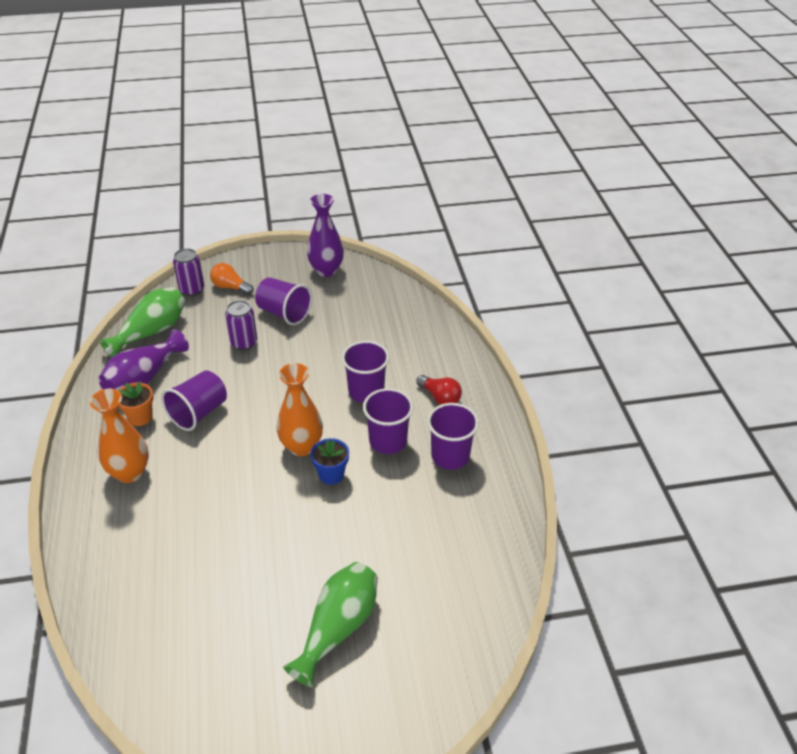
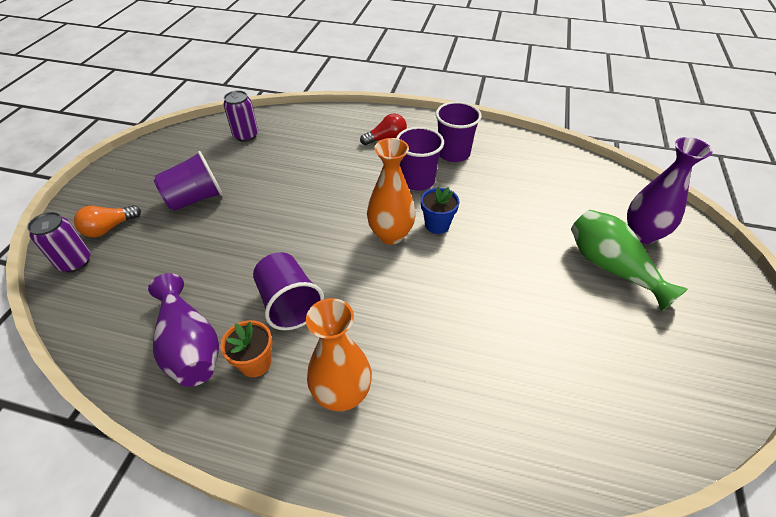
camera: 65 degrees left, 5 degrees up
(151, 332) = (111, 319): green vase -> none
(244, 343) = (211, 239): purple can -> purple can (246, 135)
(326, 270) = (163, 154): purple vase -> purple vase (642, 234)
(366, 391) = (349, 176): purple cup -> none

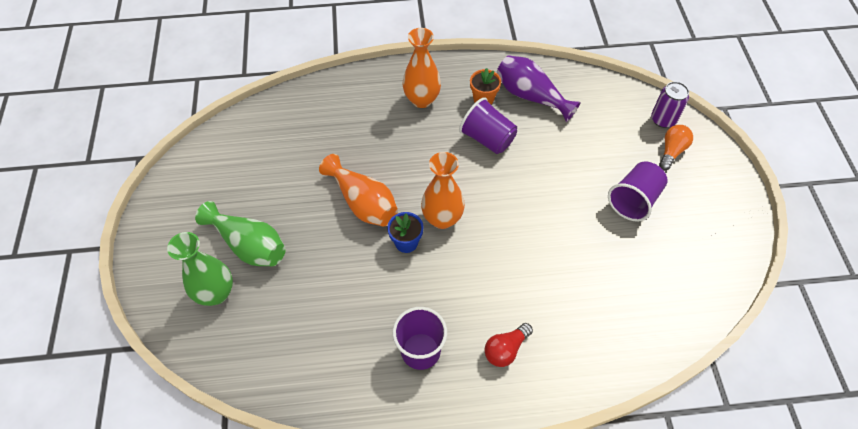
camera: 160 degrees right, 10 degrees up
(246, 135) = (663, 299): purple can -> none
(417, 180) = (444, 293): purple cup -> none
(472, 274) = (363, 203): none -> orange vase
(642, 234) = (216, 293): purple vase -> green vase

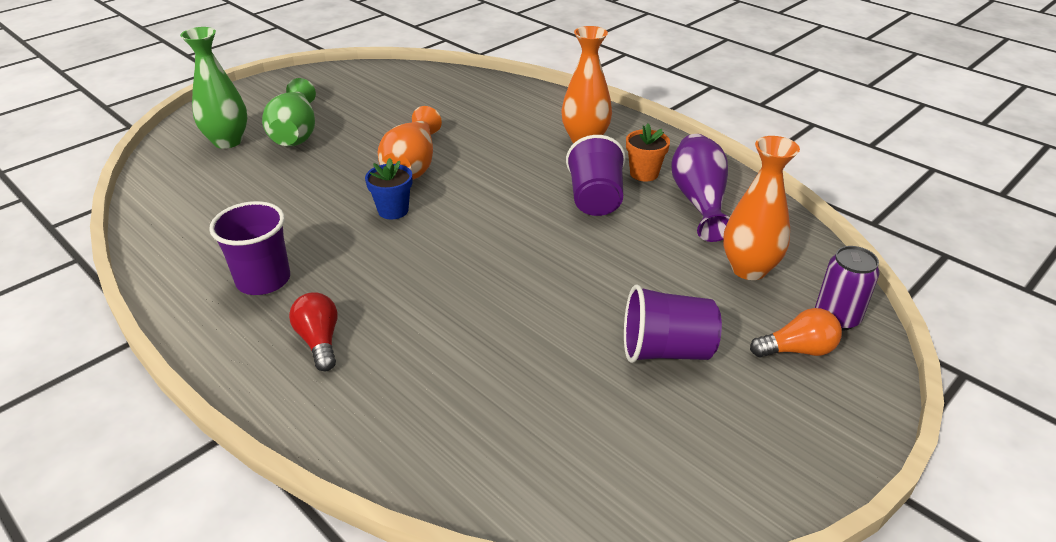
camera: 50 degrees right, 20 degrees down
(442, 218) = (450, 218): orange vase -> orange vase (749, 269)
(506, 349) = (319, 341): red light bulb -> red light bulb turned 60 degrees clockwise

